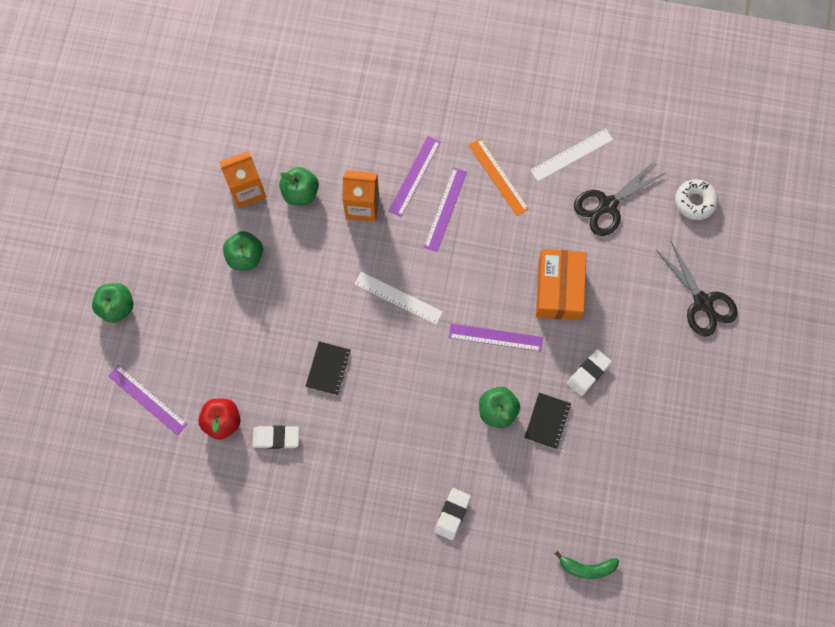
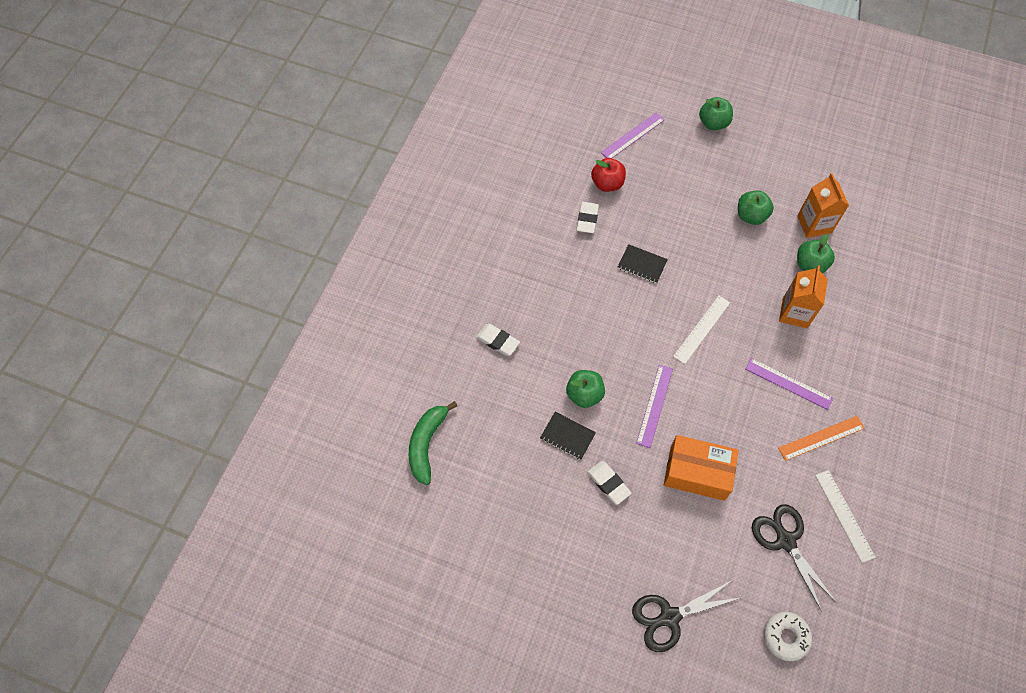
camera: 100 degrees right, 10 degrees down
(414, 176) = (824, 361): purple ruler -> none
(587, 567) = (427, 444): green banana -> green banana, size x1.51

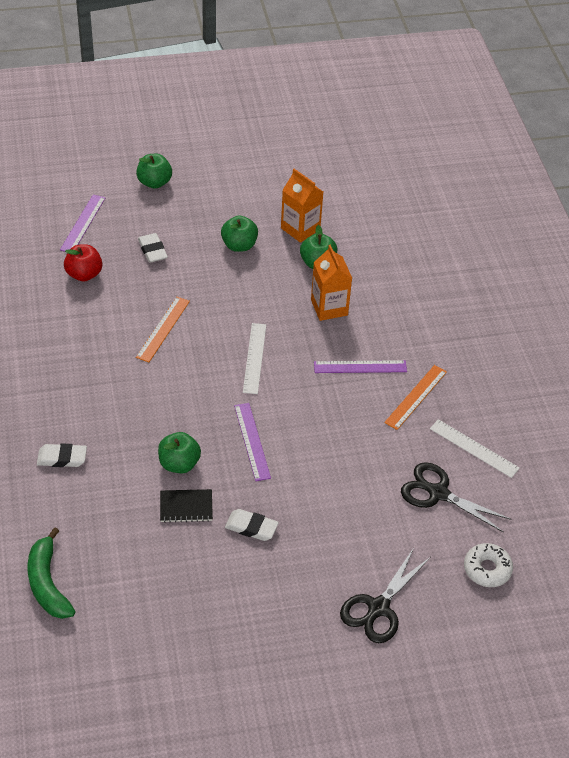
camera: 35 degrees left, 15 degrees down
(587, 219) = (84, 313): white eraser -> white eraser (152, 250)
(642, 265) = (163, 329): black notebook -> orange ruler
(697, 472) = (326, 477): orange box -> none

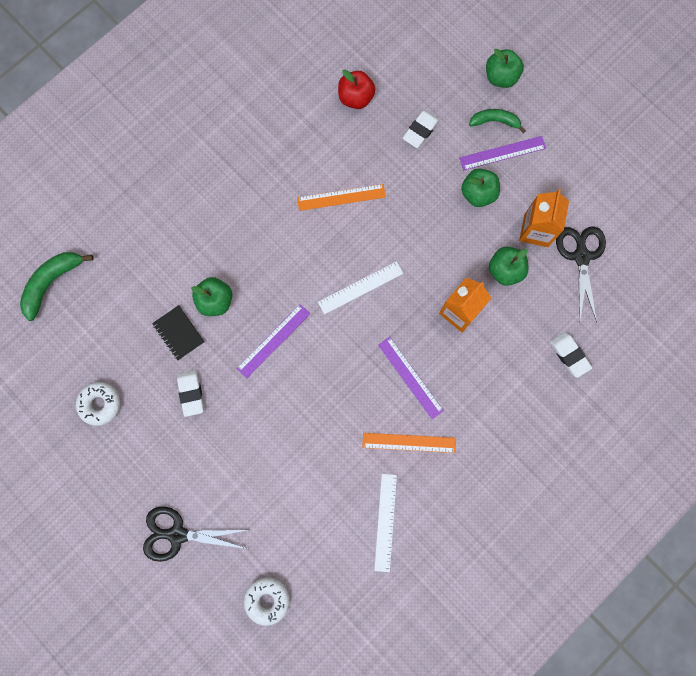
camera: 60 degrees right, 30 degrees up
(62, 458) = (165, 213): white eraser -> white eraser (569, 355)
(83, 223) = (410, 56): purple ruler -> purple ruler (502, 153)
(188, 205) = (495, 121): none -> green banana
(204, 606) = (100, 404): none -> white donut
(438, 493) = (318, 518): black scissors -> black scissors (581, 256)

